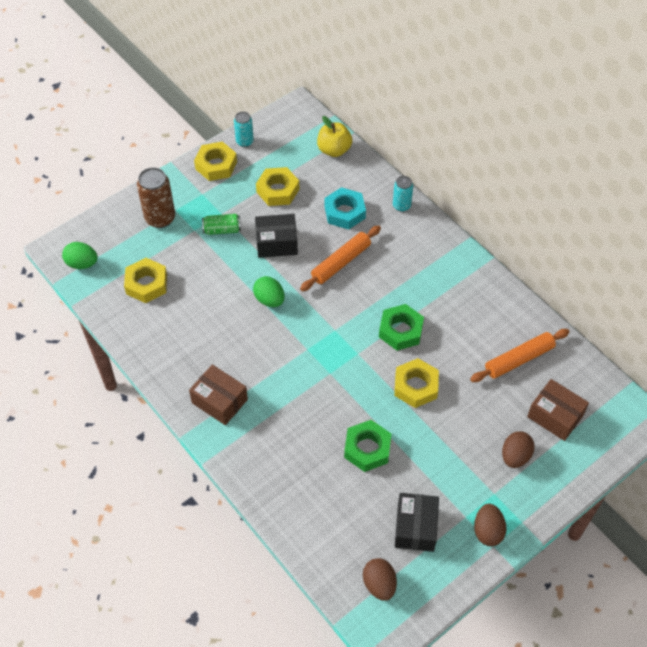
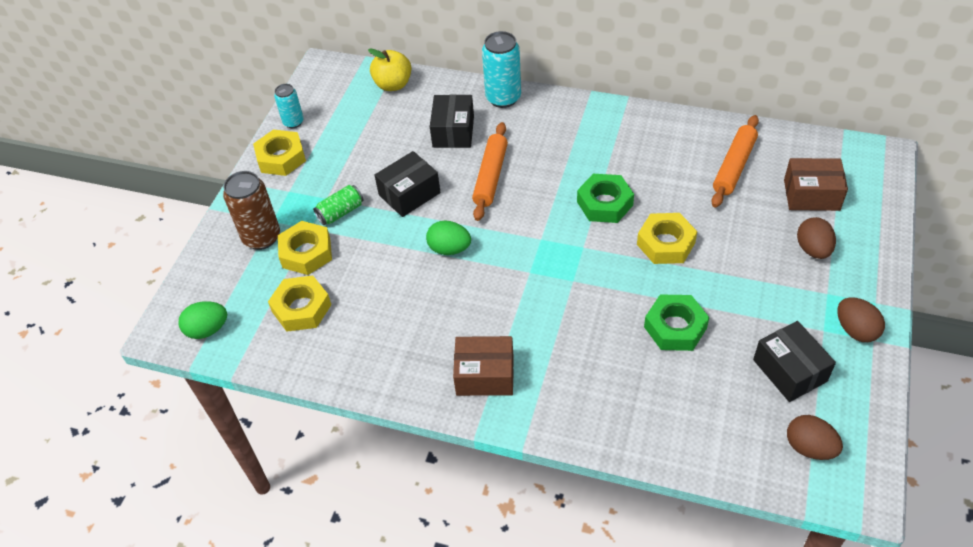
camera: 30 degrees left, 5 degrees down
(278, 190) = (367, 147): yellow nut -> yellow nut (306, 253)
(344, 212) = (453, 131): turquoise nut -> black box
(401, 206) = (503, 98): turquoise can -> turquoise can, size x1.66

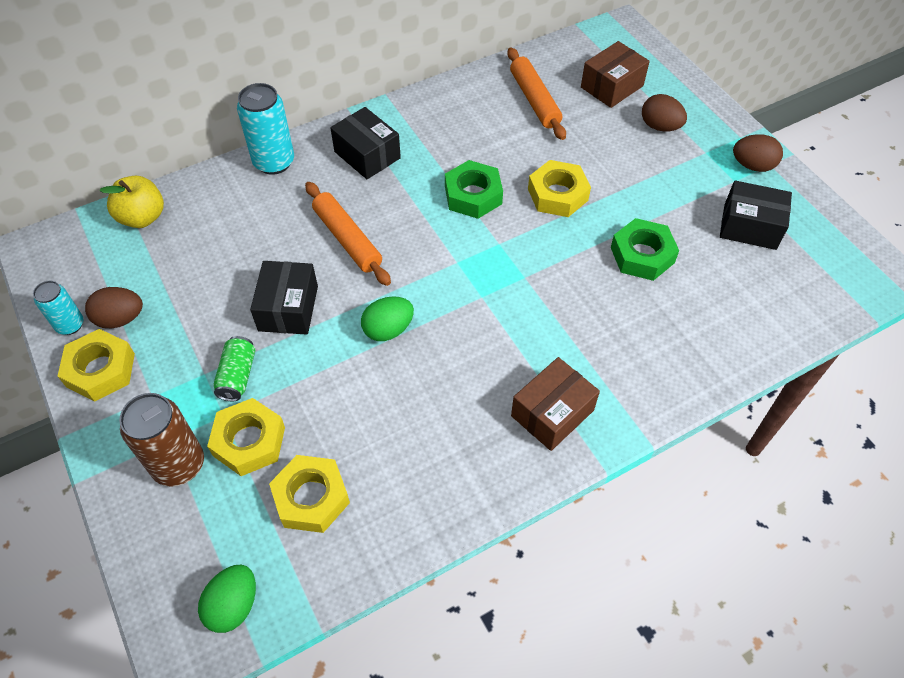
camera: 50 degrees left, 5 degrees up
(453, 131) = (262, 222): black box -> black box (367, 155)
(809, 447) = (824, 272): brown egg -> brown egg (120, 319)

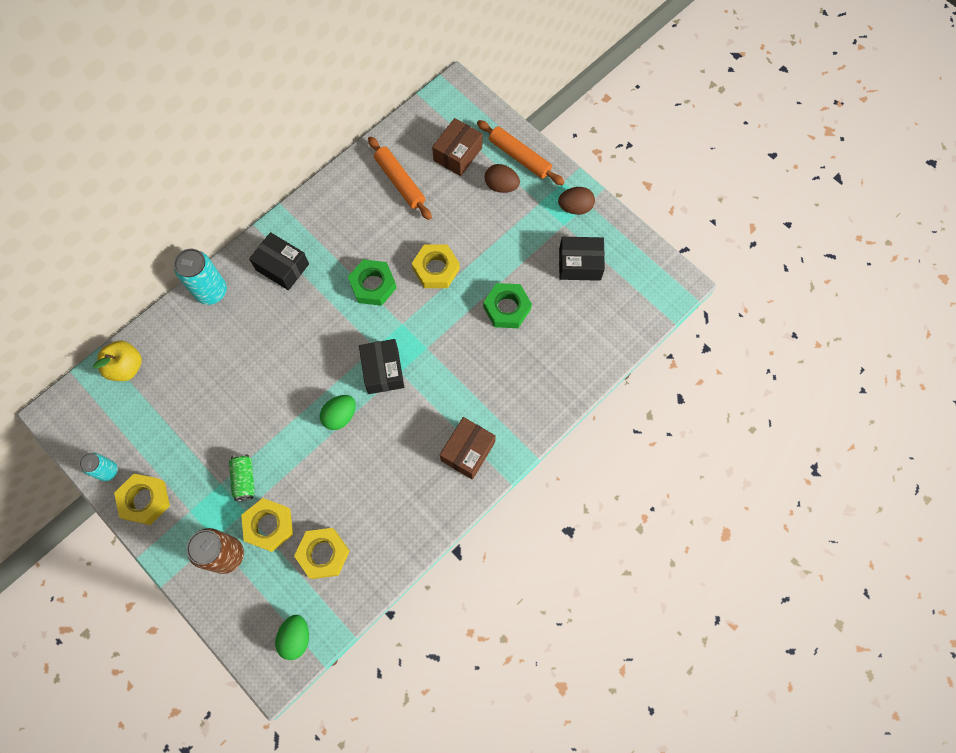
camera: 15 degrees left, 15 degrees up
(120, 319) = (143, 456): brown egg -> none
(288, 308) = (263, 417): black box -> black box (383, 371)
(347, 239) = (289, 348): orange rolling pin -> orange rolling pin (519, 157)

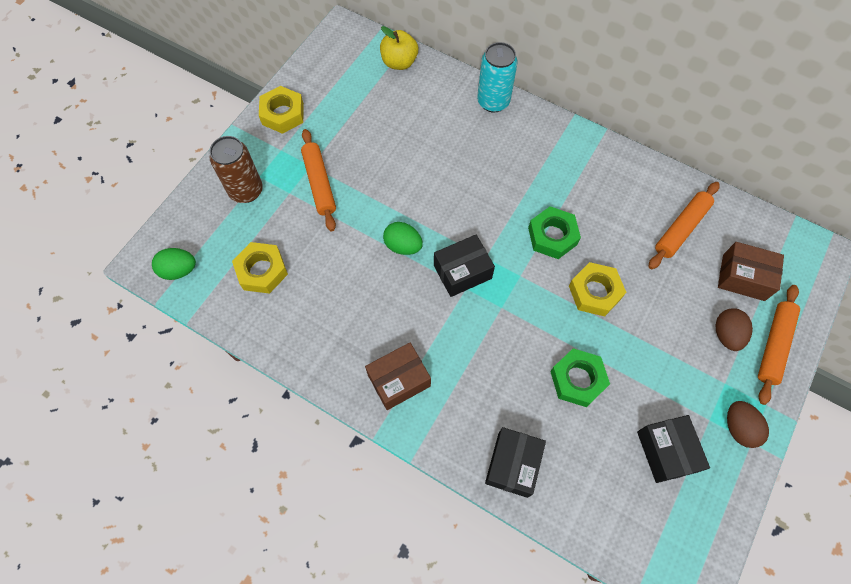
camera: 75 degrees right, 5 degrees down
(108, 471) = (302, 80): turquoise can -> none
(244, 479) = (319, 183): green can -> orange rolling pin
(269, 526) = (280, 216): yellow nut -> none
(282, 267) = (540, 151): black box -> black box (513, 464)
(468, 451) = (399, 380): brown box -> brown box turned 45 degrees counterclockwise

